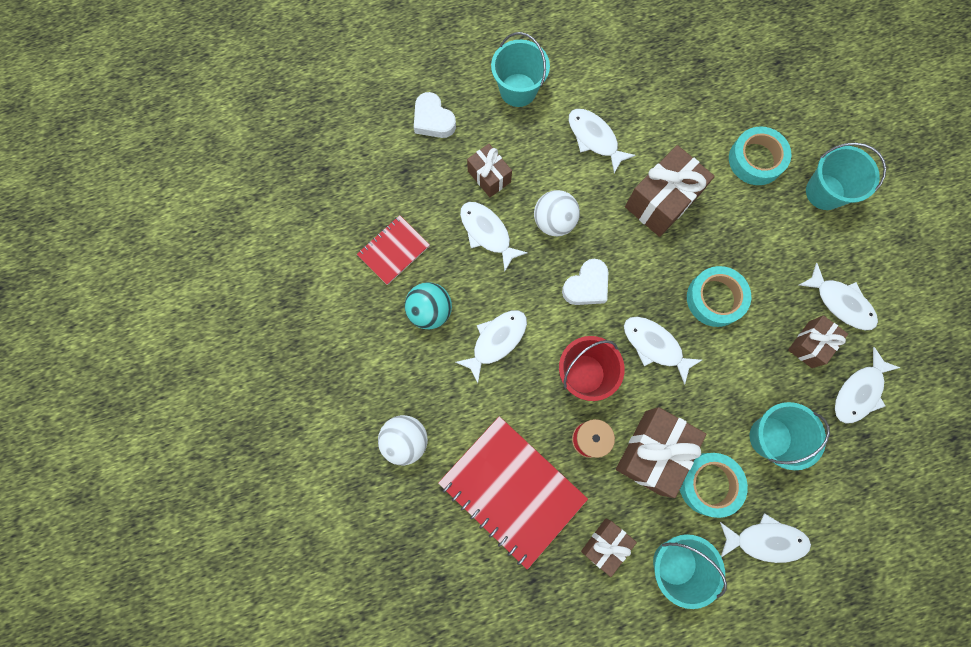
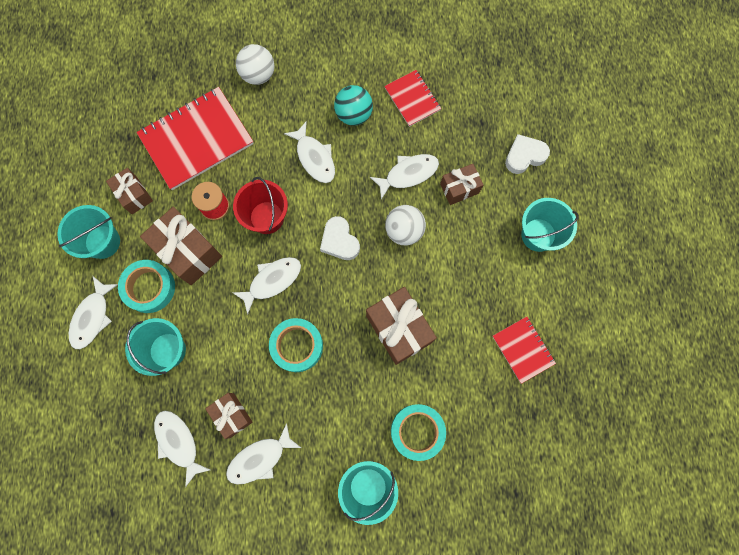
camera: 105 degrees right, 0 degrees up
(594, 138) = (474, 288): white fish -> none
(641, 82) = (523, 349): none -> red notebook

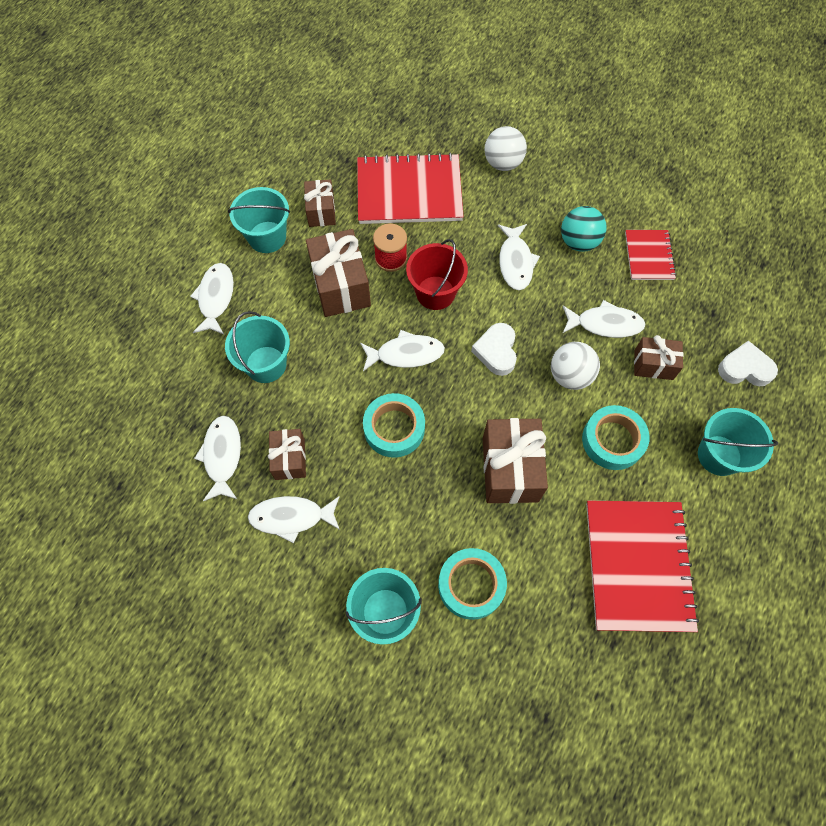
camera: 30 degrees right, 10 degrees down
(92, 317) = (216, 298): white fish -> white fish turned 135 degrees clockwise
(149, 288) = (284, 299): turquoise tape -> turquoise tape (612, 440)
(523, 349) = (638, 565): red notebook -> red notebook, size x1.87

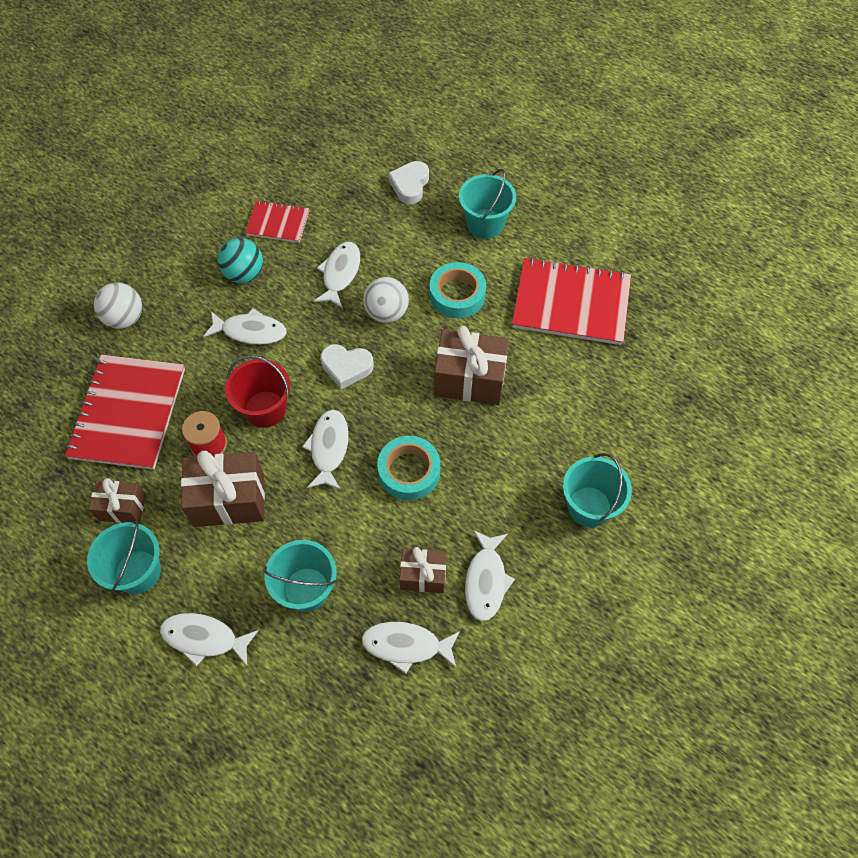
camera: 80 degrees left, 5 degrees down
(471, 585) = (573, 431): turquoise tape -> none
(653, 365) = (391, 247): brown gift -> none

